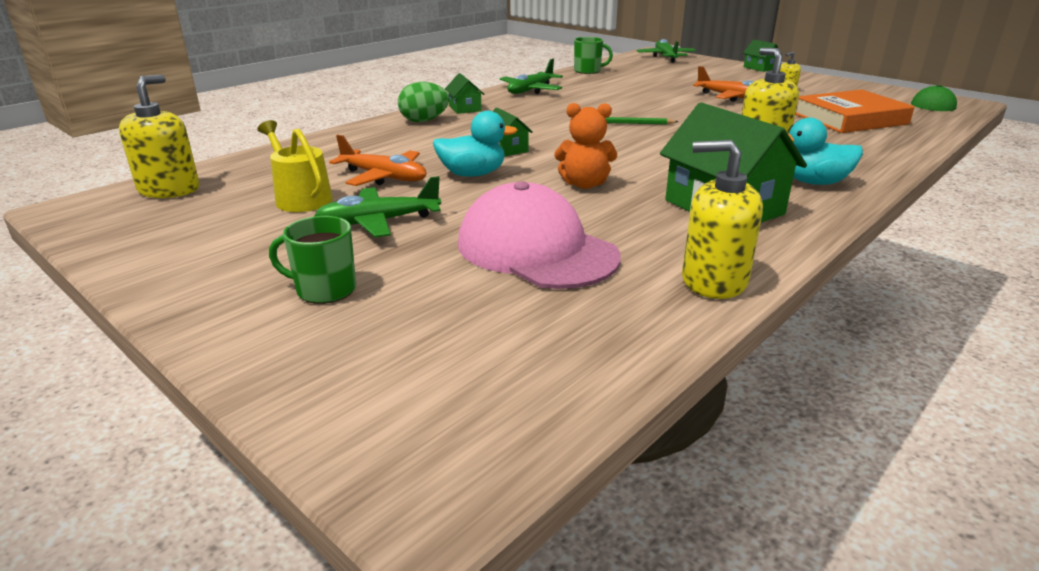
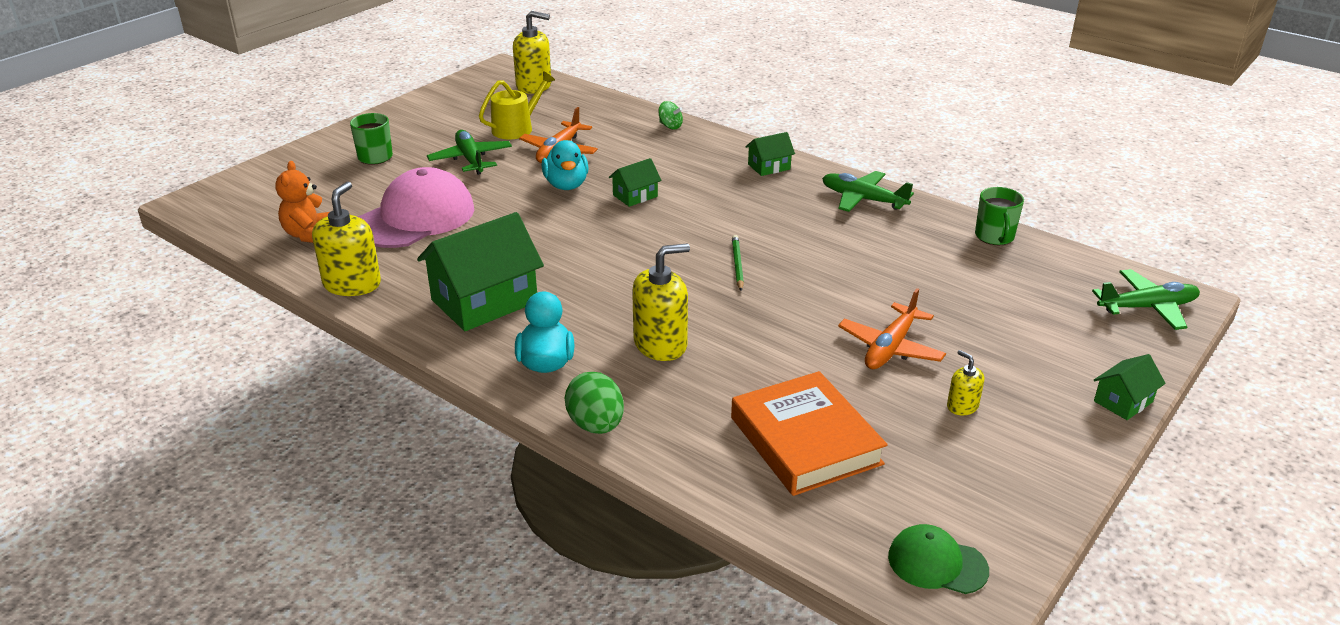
camera: 85 degrees right, 5 degrees up
(356, 133) = (670, 126): none -> green spinning top
(424, 121) = (717, 151): green egg -> green egg (596, 425)
(584, 184) = (542, 235): orange teddy bear -> orange teddy bear (309, 235)

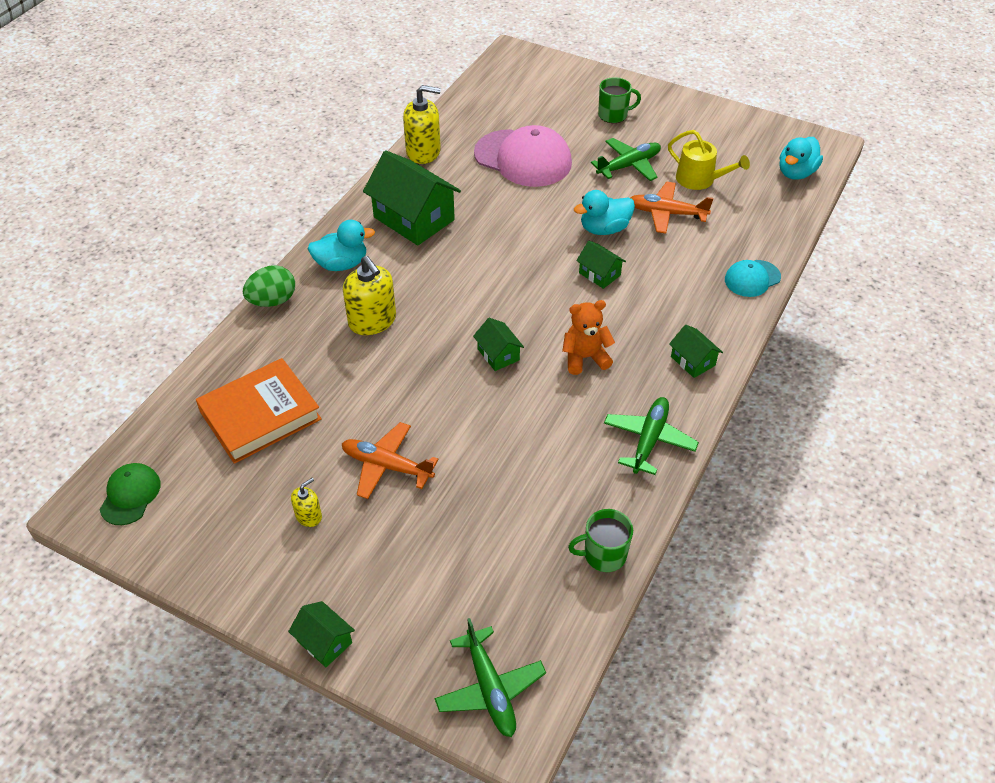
camera: 80 degrees right, 15 degrees up
(309, 235) = (483, 115): orange teddy bear -> orange teddy bear (585, 358)
(534, 86) = (796, 173): yellow soap dispenser -> turquoise duck
(670, 126) = (752, 278): green spinning top -> turquoise cap
(737, 265) = (498, 354): green pencil -> green house

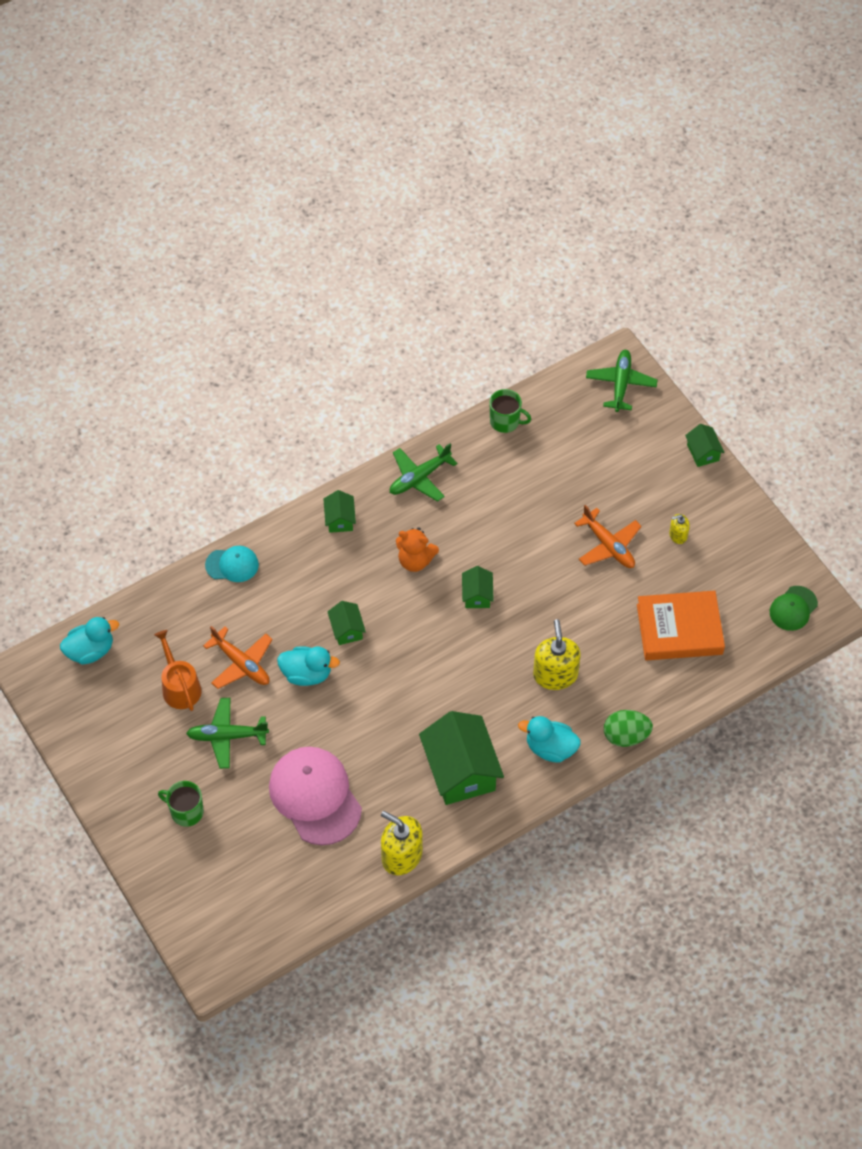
camera: 150 degrees left, 10 degrees up
(699, 179) = (179, 687): yellow watering can -> orange watering can

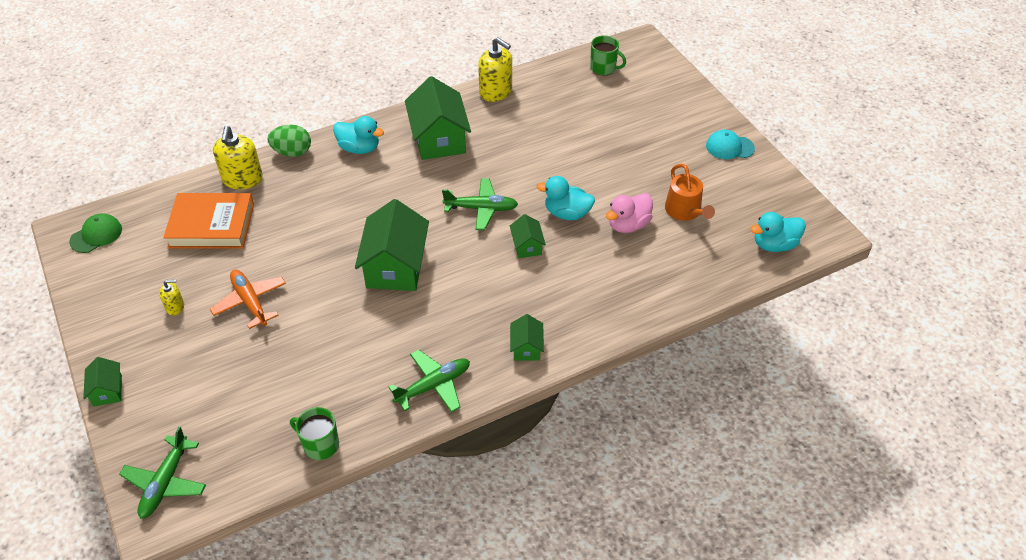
camera: 175 degrees left, 10 degrees down
(186, 811) = (670, 127): green mug -> green mug (603, 68)
(226, 736) = (639, 173): green plane -> green plane (481, 208)
(232, 565) = (641, 310): turquoise cap -> turquoise cap (729, 147)
(241, 664) = (628, 225): orange plane -> pink duck
(315, 796) = (563, 130): pink cap -> none
(415, 560) = (451, 301): orange teddy bear -> none
(477, 595) = (395, 266): green house -> green house, size x2.05
(555, 674) = (339, 198): yellow soap dispenser -> yellow soap dispenser (242, 179)

